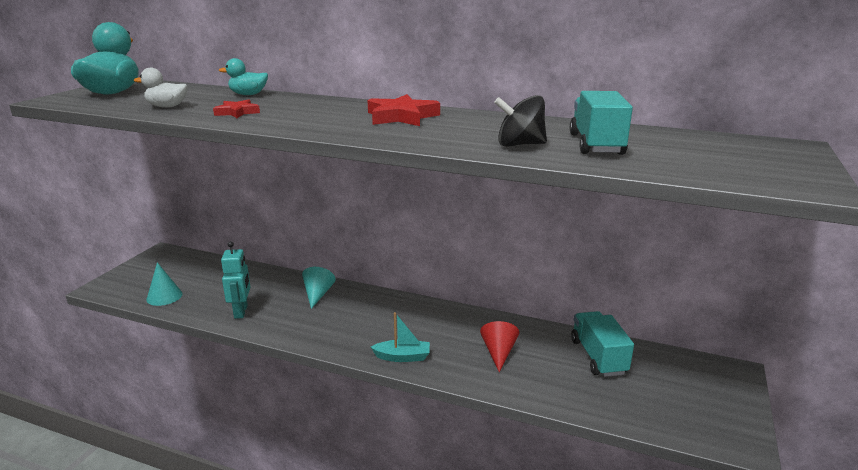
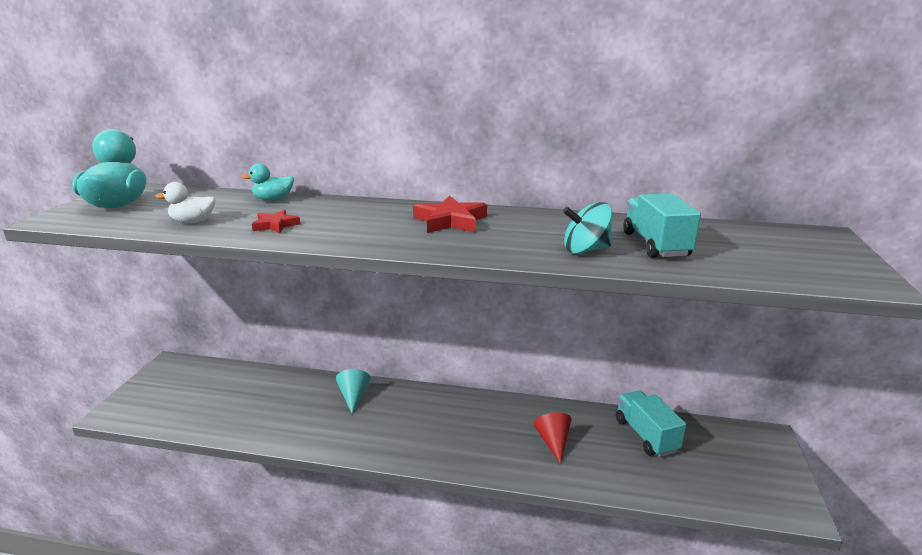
camera: 10 degrees left, 0 degrees up
(164, 296) = (188, 416): turquoise cone -> none
(241, 311) = (278, 425): turquoise robot -> none
(403, 357) = (462, 458): turquoise boat -> none
(519, 145) = (585, 250): black spinning top -> turquoise spinning top

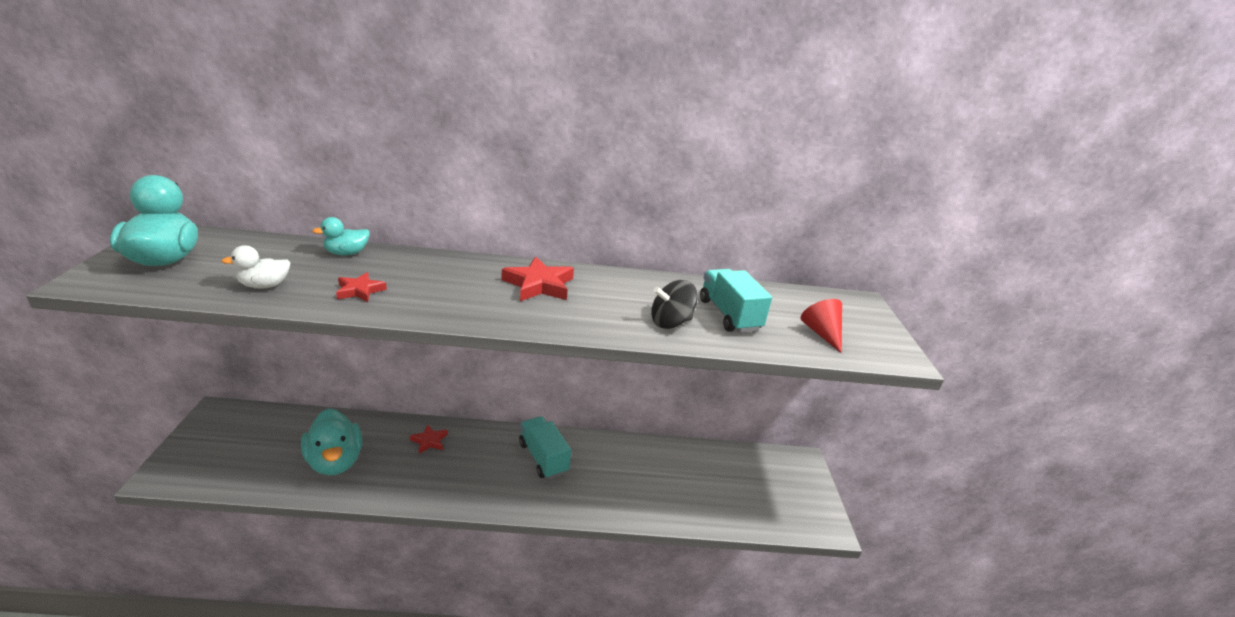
camera: 15 degrees left, 5 degrees up
(263, 410) = (335, 461): none -> turquoise duck
(353, 396) = (429, 441): turquoise cone -> red star
(553, 442) = (626, 478): red cone -> red cone (821, 333)
(585, 250) = (670, 322): turquoise spinning top -> black spinning top
(646, 435) = (705, 466): turquoise truck -> turquoise truck (543, 458)

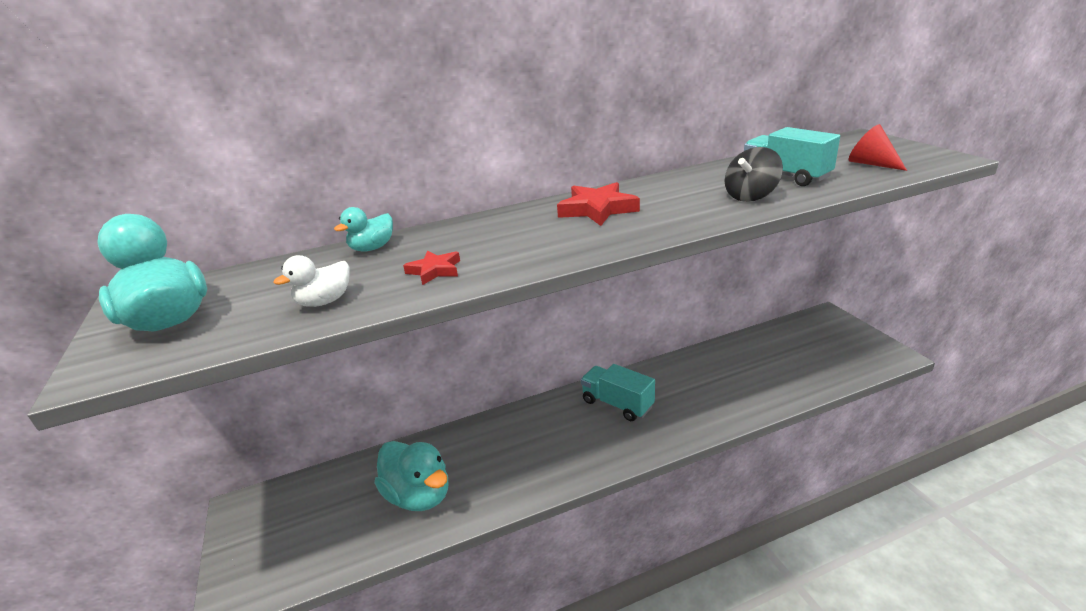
camera: 15 degrees left, 0 degrees up
(429, 441) = (497, 436): red star -> none

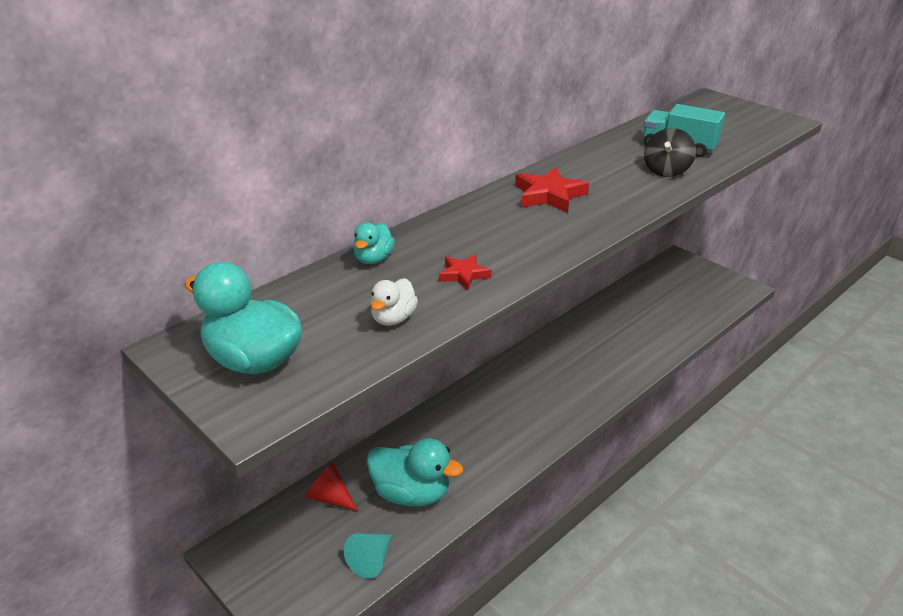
camera: 25 degrees left, 5 degrees up
(339, 553) = (371, 560): none -> turquoise cone
(617, 404) = (543, 372): turquoise truck -> none
(871, 164) = (736, 130): red cone -> red cone (330, 497)

